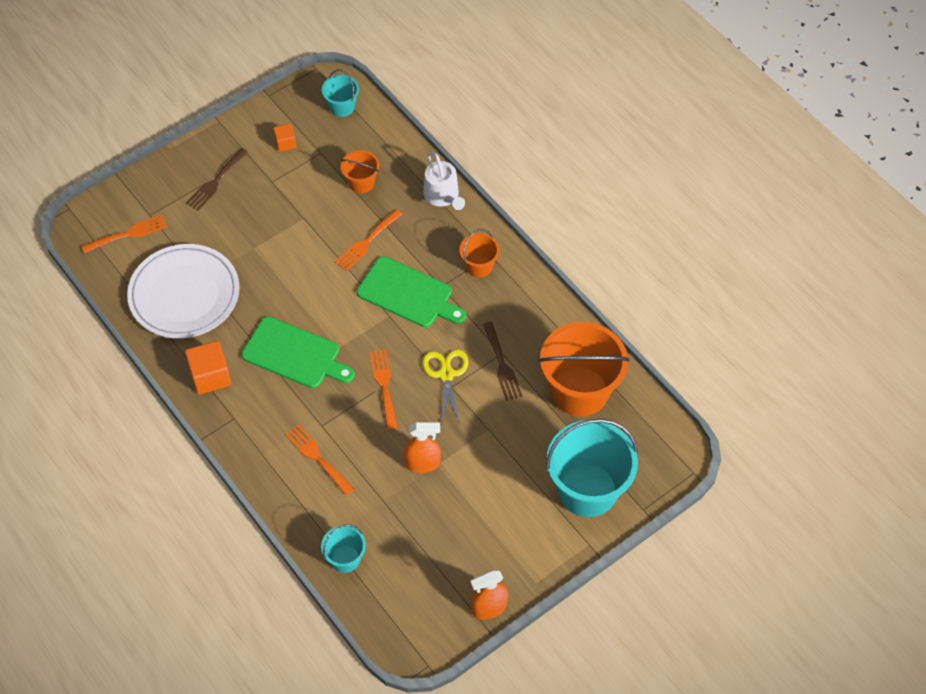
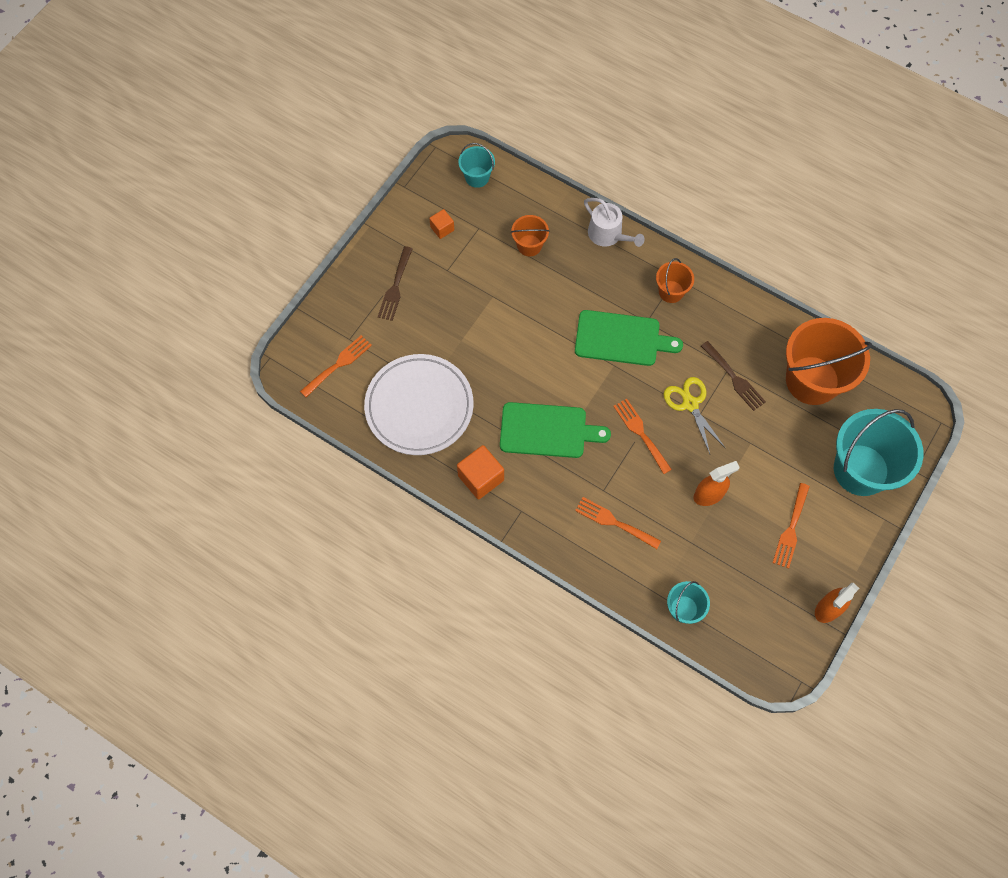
camera: 20 degrees left, 10 degrees up
(366, 242) = (561, 301): orange fork -> orange fork (791, 529)

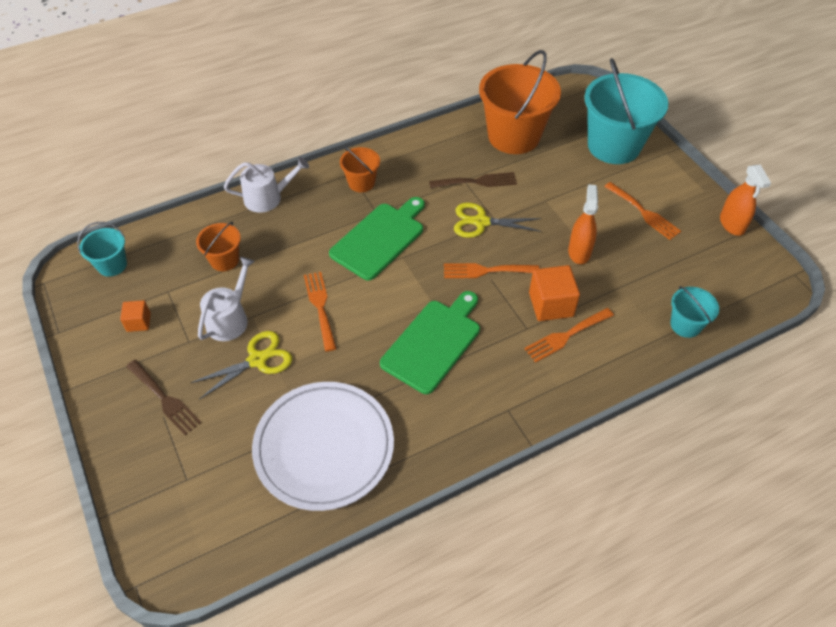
camera: 60 degrees left, 15 degrees down
(338, 364) = (208, 507): orange fork -> orange fork (320, 307)
(460, 323) = (257, 360): none -> yellow scissors
(481, 283) = (230, 319): none -> white watering can
(481, 478) = (447, 429): orange cube -> orange cube (551, 304)

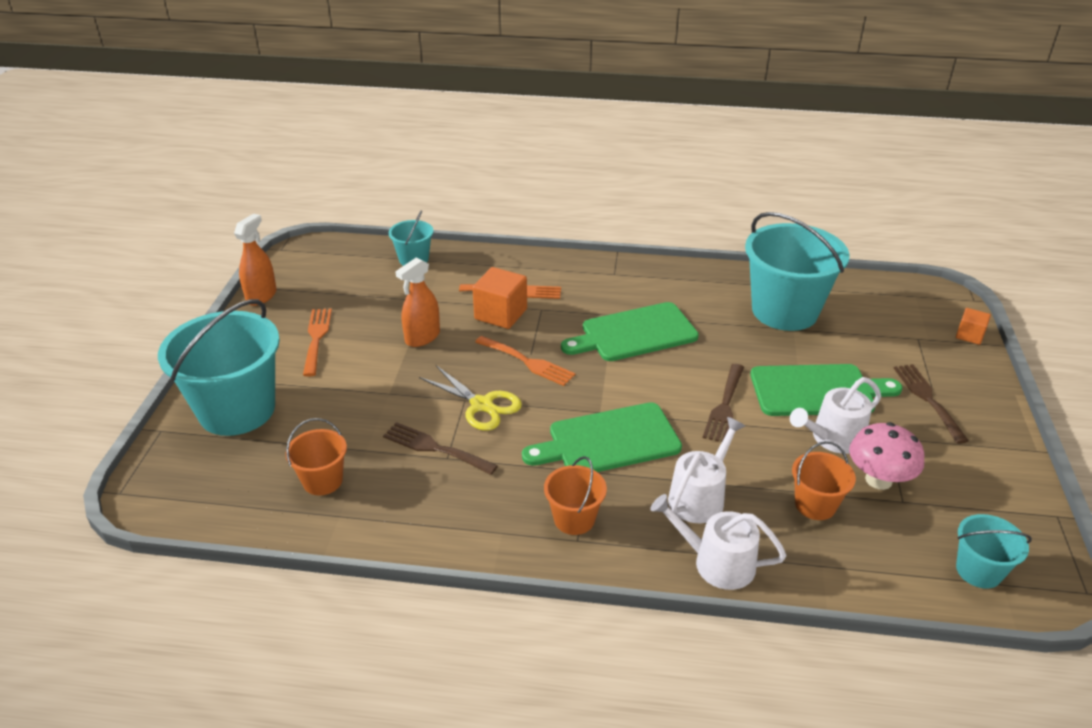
camera: 145 degrees left, 15 degrees down
(139, 322) = (947, 482): orange cube -> orange cube (969, 335)
(188, 299) = (878, 480): none -> pink mushroom
(257, 360) = (817, 390): yellow scissors -> green cutting board
(298, 230) = (699, 497): none -> white watering can
(320, 307) = (724, 406): orange fork -> brown fork
(324, 447) = (784, 311): white plate -> turquoise bucket
(513, 136) = (322, 481): orange bucket -> orange bucket, size x0.49

